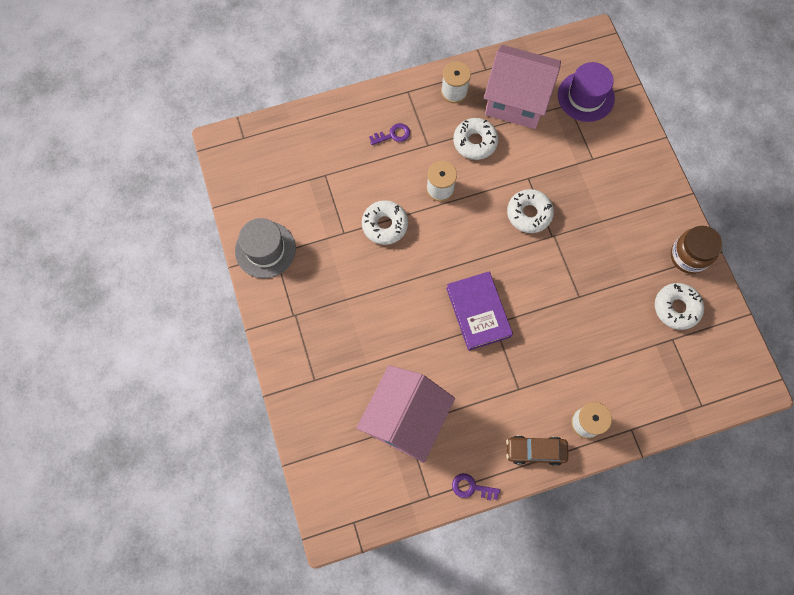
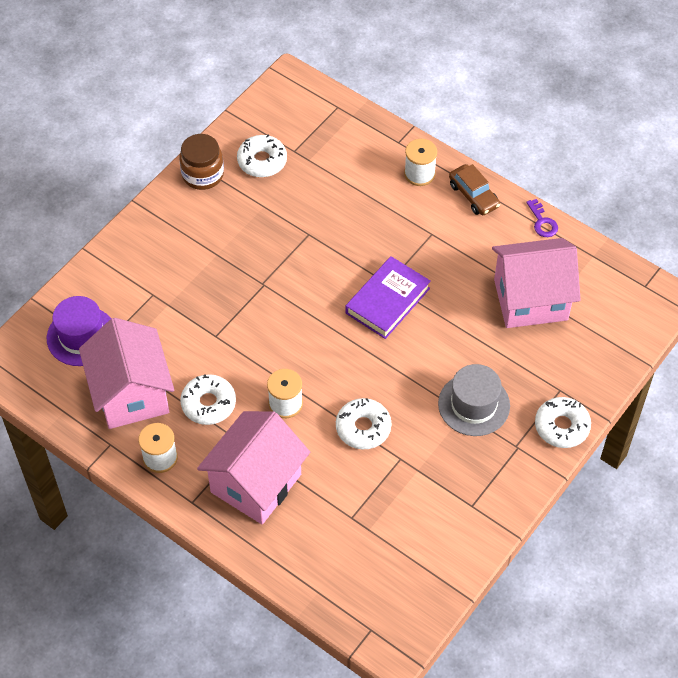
camera: 125 degrees left, 15 degrees down
(265, 249) = (475, 517): grey hat -> grey hat (474, 404)
(393, 135) = (256, 483): purple key -> pink house
(529, 214) = (255, 315): white donut -> white donut (561, 426)

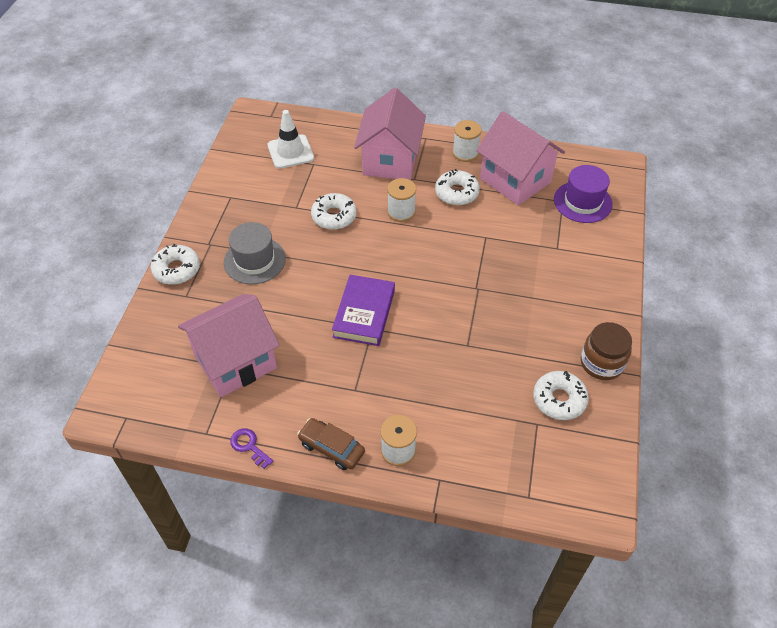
camera: 155 degrees right, 5 degrees down
(371, 550) = (290, 152): none -> white traffic cone

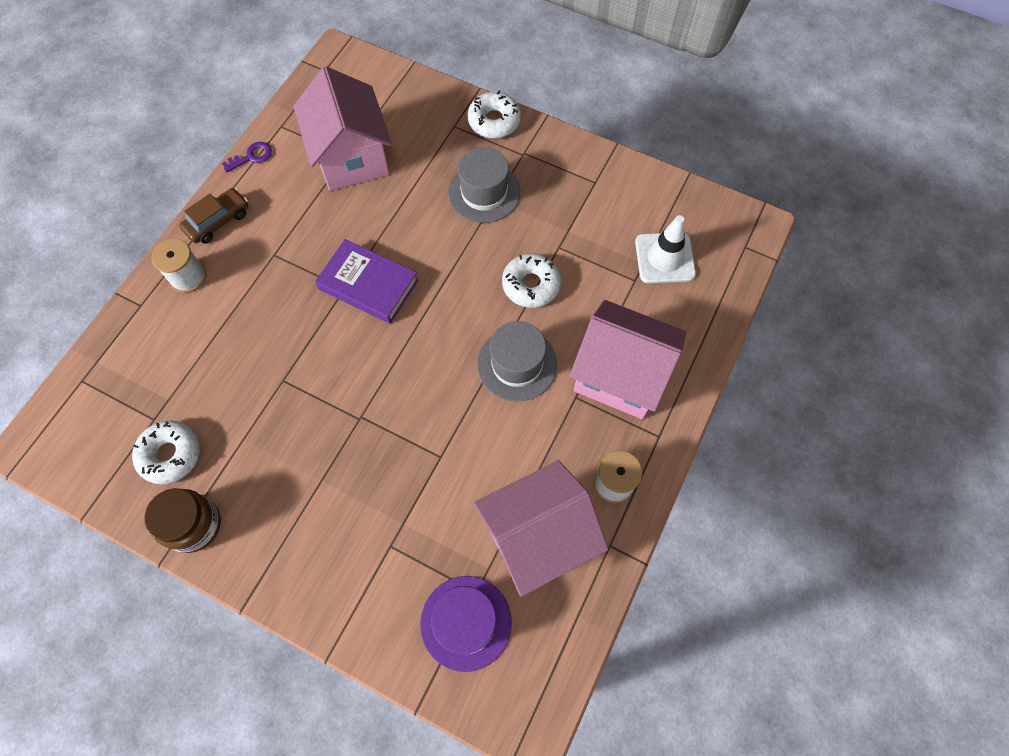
camera: 105 degrees right, 15 degrees up
(401, 212) = (517, 364): white spool -> grey hat
(456, 193) = (533, 445): white donut -> none

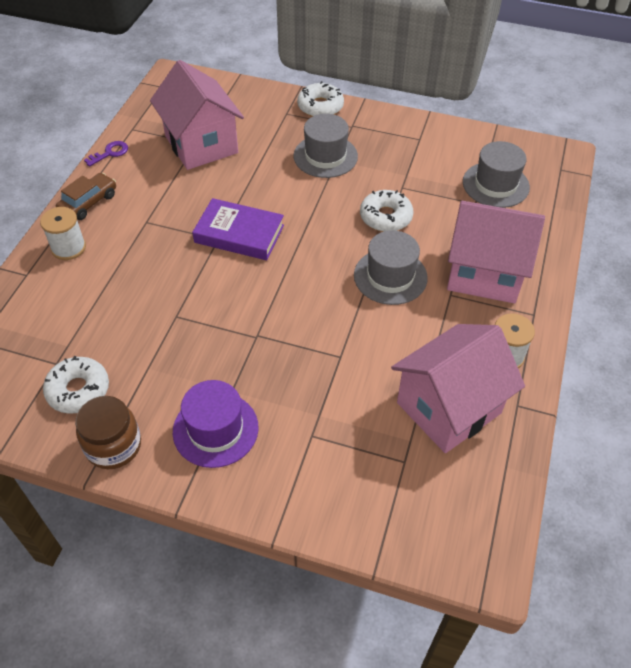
camera: 10 degrees left, 15 degrees down
(466, 623) = (401, 489): purple hat -> purple hat (215, 429)
(664, 258) = (495, 184): white traffic cone -> grey hat

